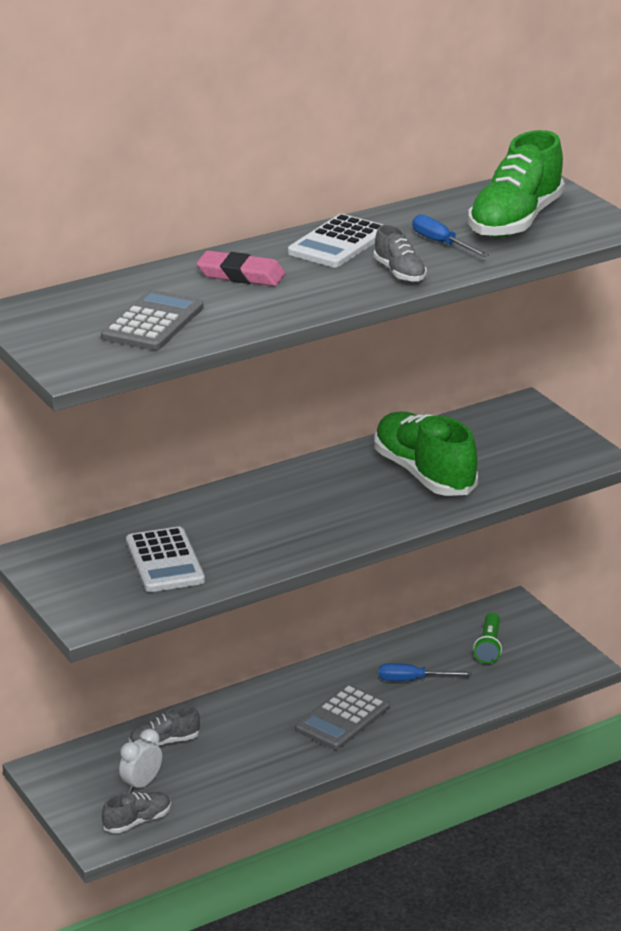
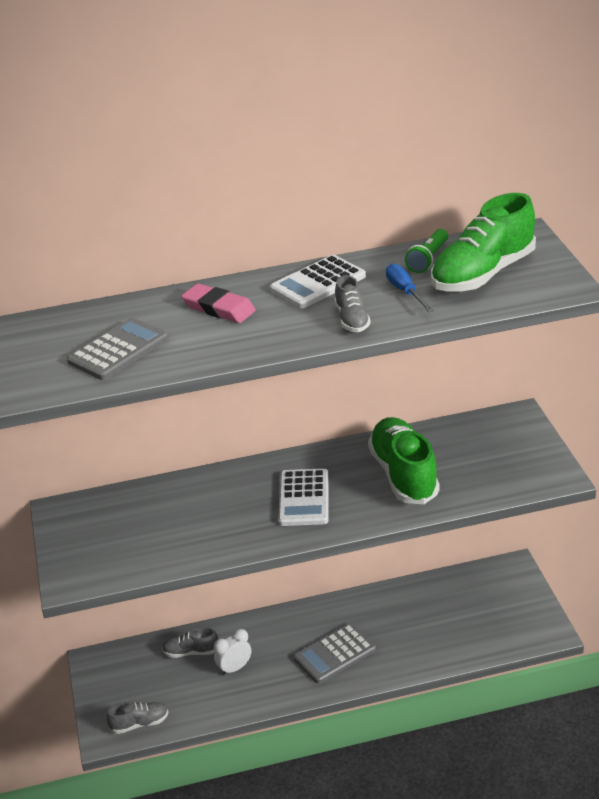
camera: 20 degrees right, 5 degrees up
(141, 784) = (157, 689): white clock -> white clock (234, 668)
(165, 561) = (156, 532): white calculator -> white calculator (304, 498)
(412, 680) = (404, 626): blue screwdriver -> none
(489, 646) = (479, 604): green flashlight -> green flashlight (428, 259)

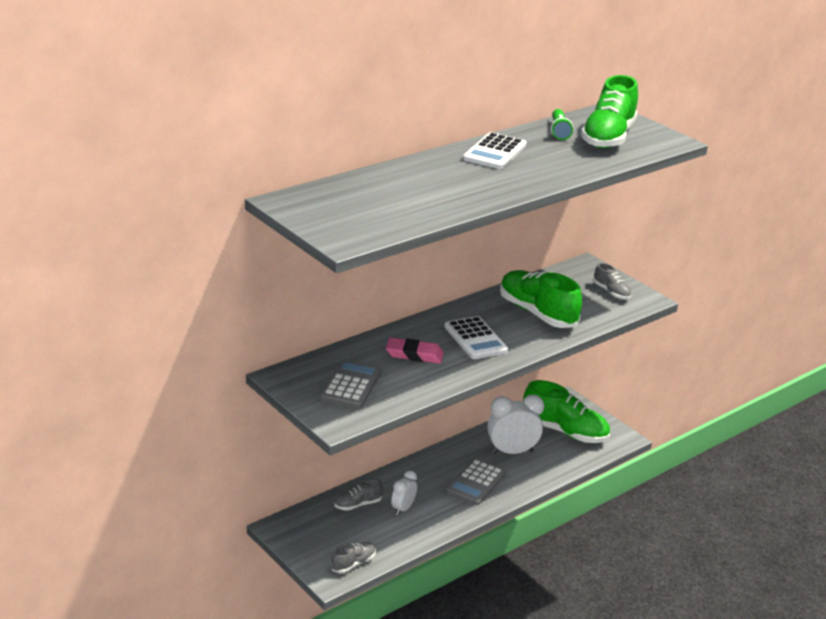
camera: 30 degrees left, 5 degrees down
(118, 350) = (388, 208): grey calculator -> grey calculator (351, 385)
(219, 308) = (436, 174): pink eraser -> pink eraser (414, 354)
(352, 319) = (546, 172): grey shoe -> grey shoe (611, 292)
(402, 623) = (512, 452): none -> white clock
(405, 292) = (565, 152): blue screwdriver -> none
(482, 609) = (565, 431): none -> green shoe

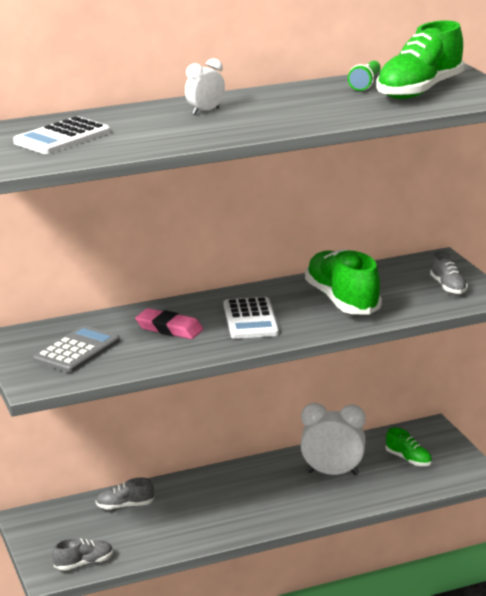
camera: 20 degrees right, 5 degrees down
(403, 508) = (172, 516): white clock -> white clock (205, 111)
(476, 483) = (271, 500): grey calculator -> none
(495, 152) = (269, 99): white calculator -> white calculator (62, 137)
(565, 431) = (408, 459): green shoe -> green shoe, size x0.50

